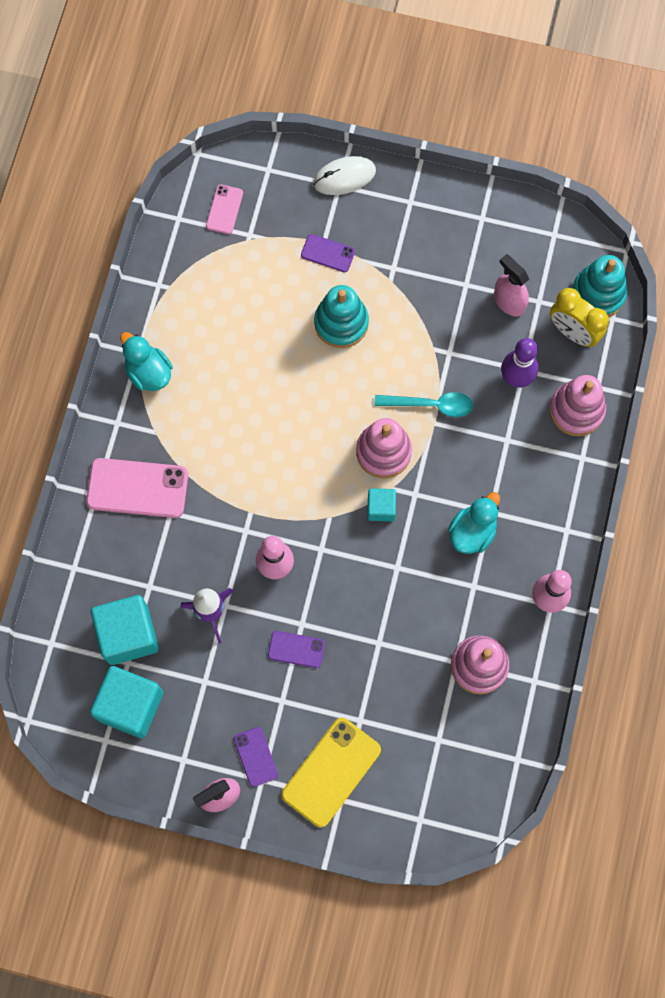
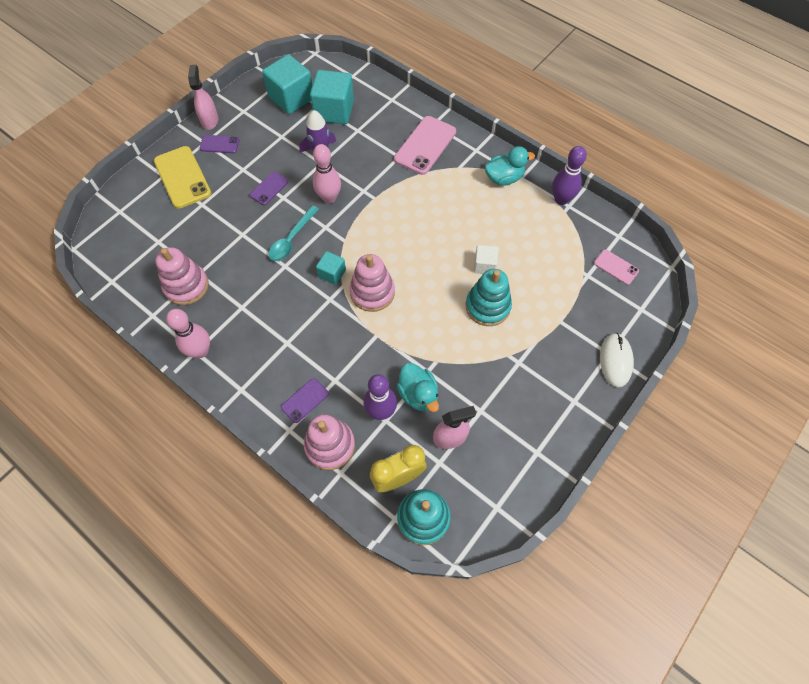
camera: 115 degrees right, 10 degrees down
(152, 296) = (561, 199): none -> purple bowling pin
(289, 346) = (484, 265): none -> white cube
(328, 253) = (550, 321): purple phone -> purple phone (305, 400)
(430, 405) = (391, 339): turquoise spoon -> turquoise spoon (291, 239)
(472, 532) = (280, 324): turquoise duck -> turquoise duck (418, 394)

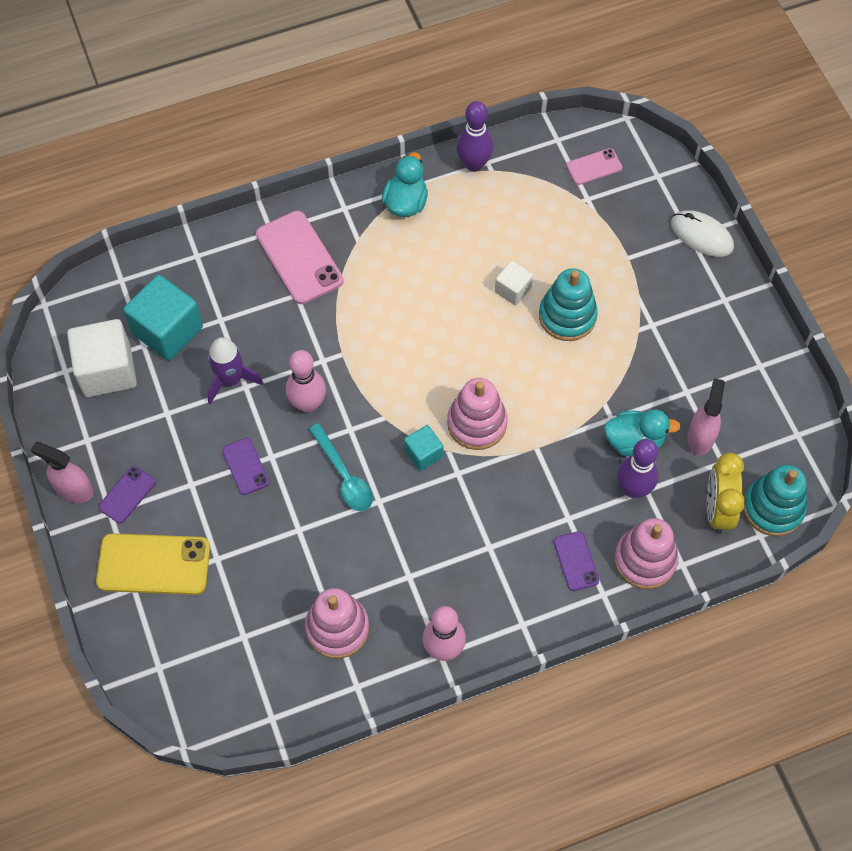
camera: 60 degrees left, 0 degrees up
(291, 98) = (107, 370): turquoise cube -> white cube

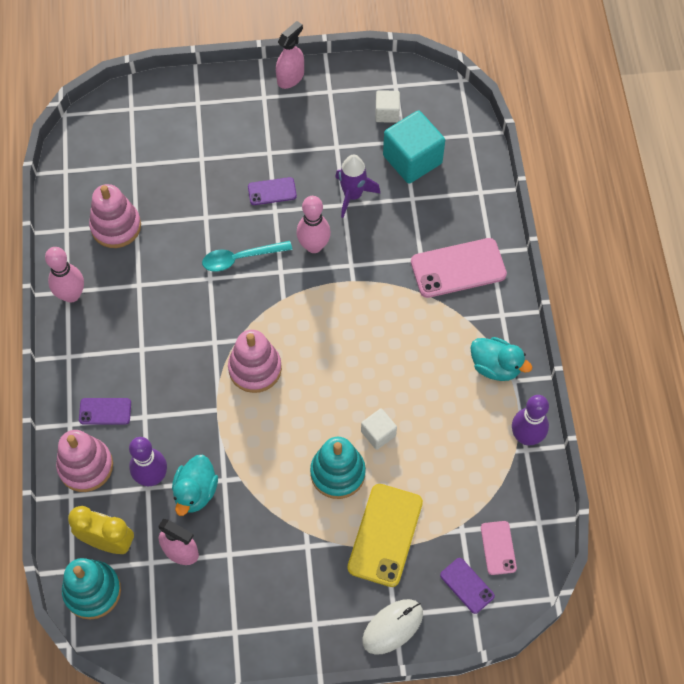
camera: 105 degrees right, 0 degrees up
(107, 370) = (387, 113): white cube -> white cube, size x0.53
(127, 494) = (274, 110): purple phone -> purple phone (467, 585)
(153, 564) = (211, 118): yellow phone -> yellow phone (385, 535)
(423, 453) = (240, 321): turquoise cube -> none

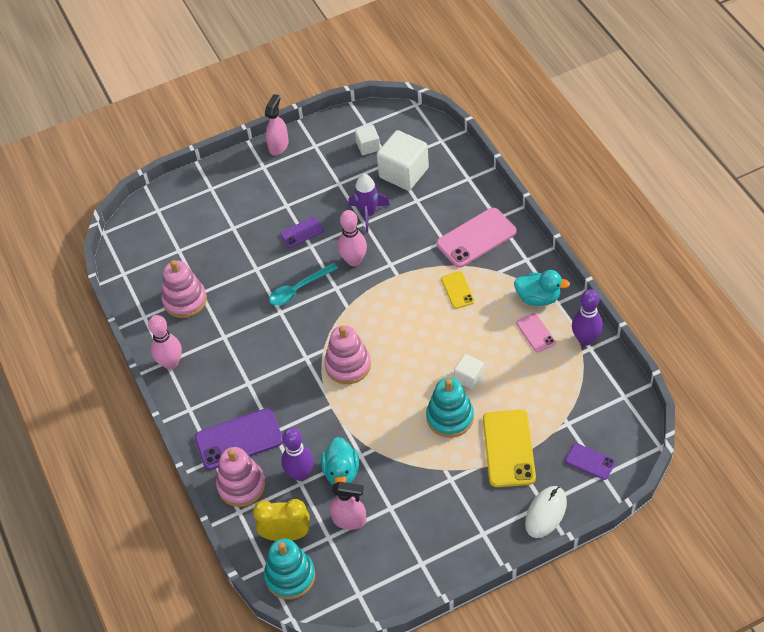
camera: 15 degrees left, 10 degrees down
(105, 411) = (239, 439): purple phone -> purple phone, size x1.85
(410, 324) = (457, 290): none -> yellow phone
(412, 159) = (403, 173): turquoise cube -> white cube
(498, 548) = (601, 426): pink phone -> pink phone (535, 333)

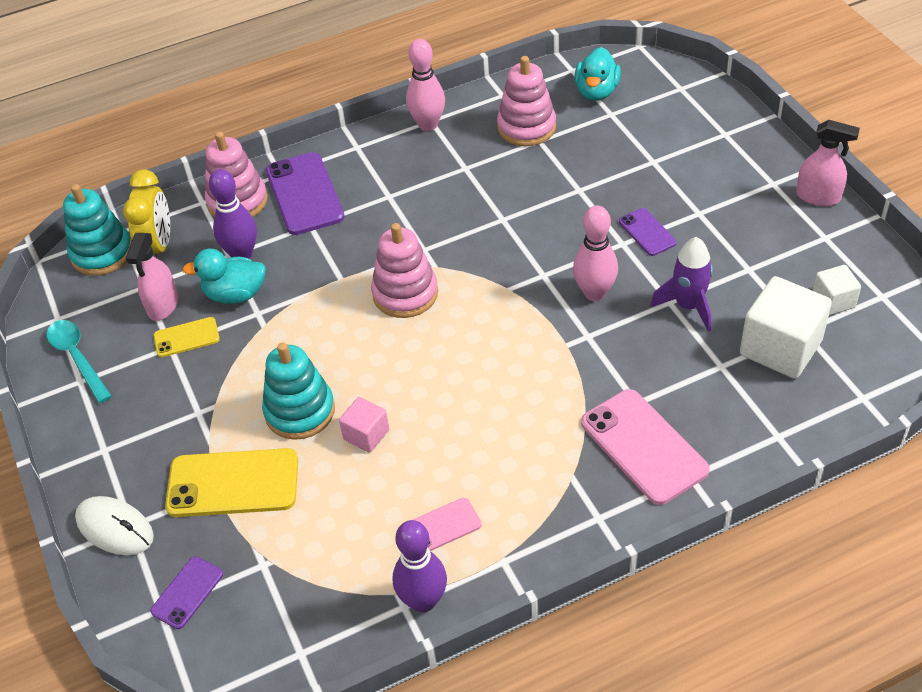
camera: 90 degrees right, 5 degrees down
(298, 289) = (542, 235): turquoise spoon -> turquoise spoon (77, 358)
(457, 290) = (534, 420): yellow phone -> yellow phone (186, 337)
(469, 377) = (366, 435): white cube -> pink cube
(538, 298) = (514, 533): turquoise duck -> turquoise duck (596, 92)

